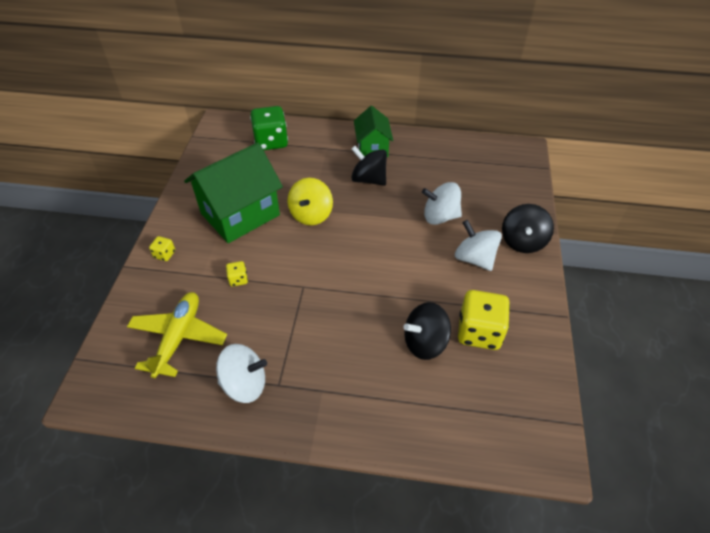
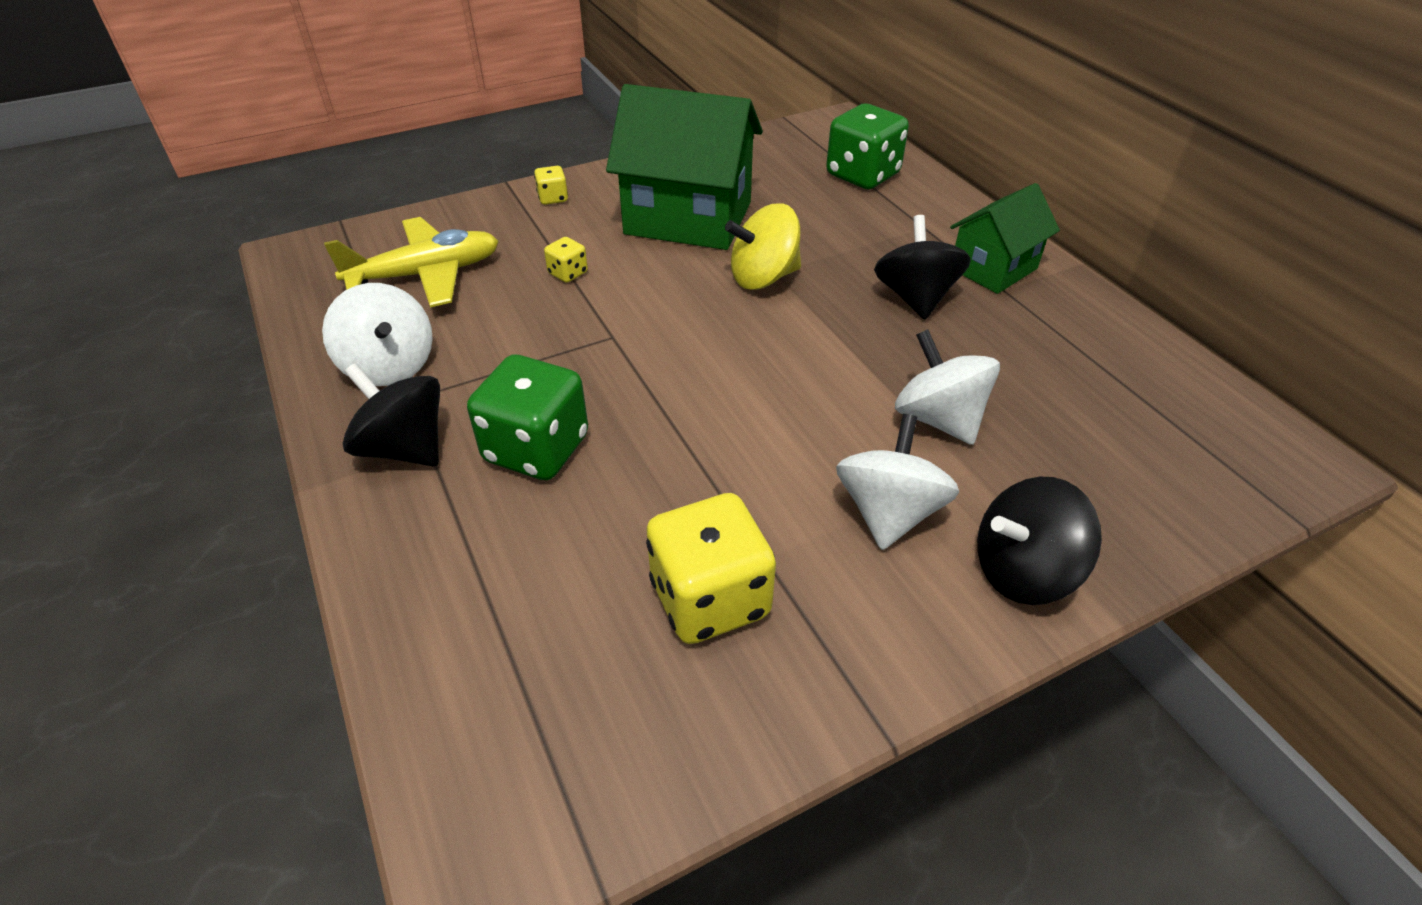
camera: 55 degrees right, 5 degrees down
(356, 349) = (536, 449): none -> green dice
(425, 342) = (619, 528): black spinning top -> black spinning top (405, 448)

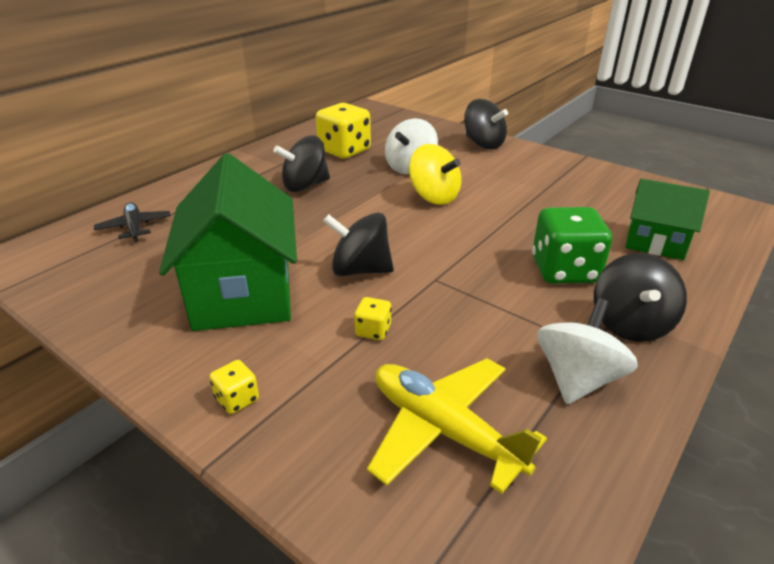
camera: 115 degrees left, 10 degrees down
(672, 291) = (360, 270): none -> black spinning top
(709, 598) = (581, 196): yellow dice -> yellow dice (344, 151)
(763, 277) = (316, 238): yellow spinning top -> yellow spinning top (434, 197)
(862, 175) = (134, 227): green dice -> black plane
(889, 512) = (484, 169): white spinning top -> none
(993, 268) = (257, 169): green house -> green house (655, 242)

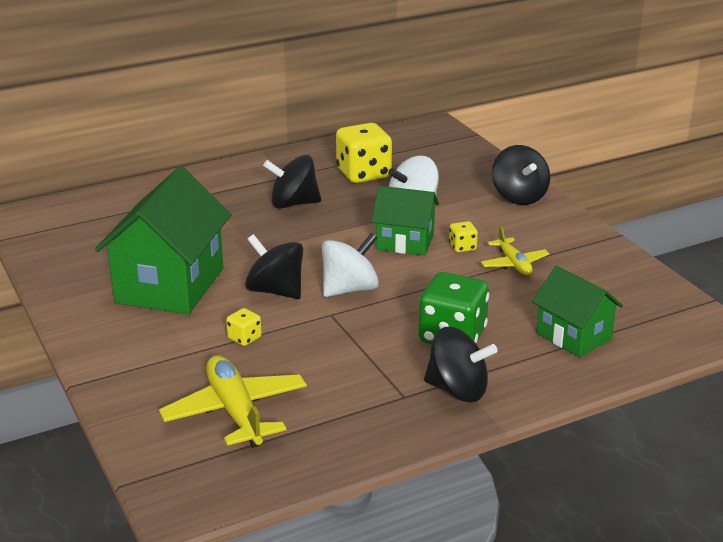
camera: 25 degrees right, 5 degrees down
(134, 227) = (122, 211): black plane -> none
(237, 399) = (115, 354): yellow dice -> yellow dice (462, 247)
(434, 197) = (405, 242): yellow spinning top -> green house
(538, 194) = (513, 264): none -> yellow plane
(577, 378) = (366, 412): white spinning top -> white spinning top (349, 289)
(630, 324) = (457, 390): black spinning top -> black spinning top turned 105 degrees counterclockwise

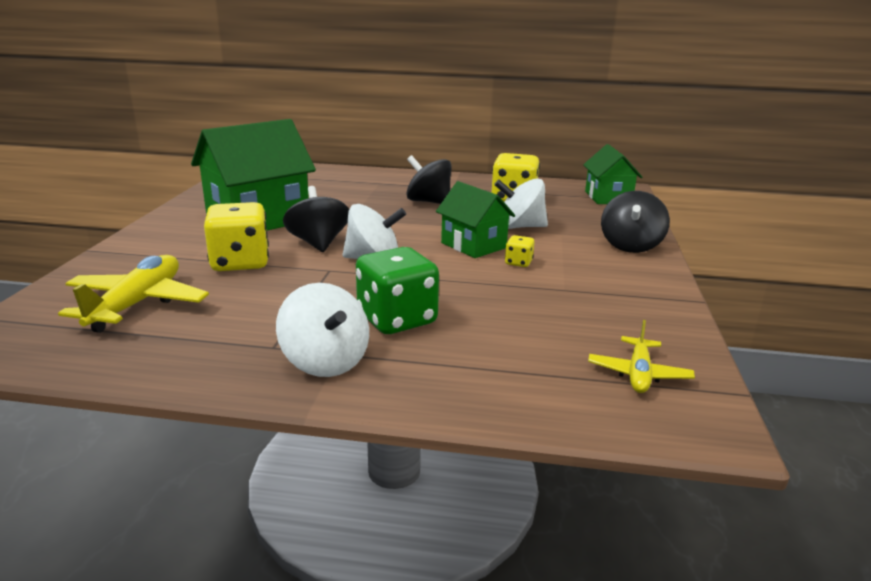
camera: 35 degrees right, 5 degrees down
(244, 338) = (240, 262): yellow dice -> yellow dice, size x2.17
(457, 390) = (325, 362): black spinning top -> white spinning top
(513, 264) = (548, 288): yellow plane -> yellow plane (638, 374)
(573, 336) = (517, 364): green house -> green house (608, 197)

